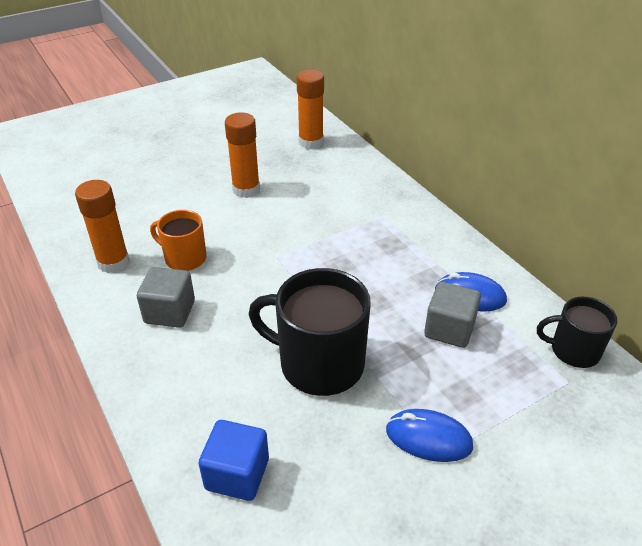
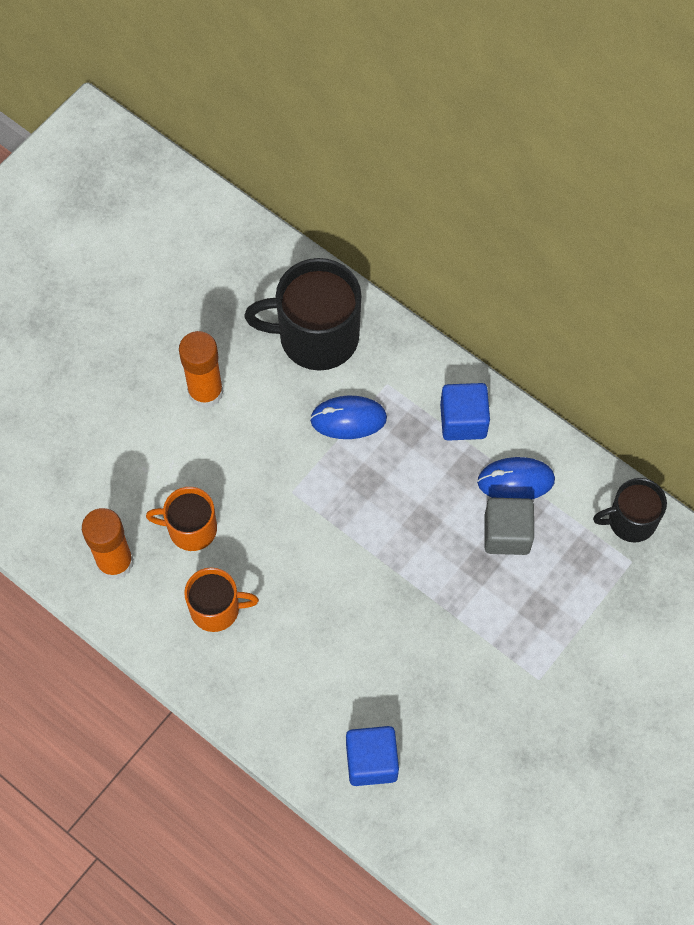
camera: 20 degrees left, 25 degrees up
(170, 312) = (216, 609): grey cube -> orange mug
(311, 142) = (246, 272): orange glue stick -> none
(319, 364) = (395, 621): black mug -> black mug (316, 336)
(428, 438) = (522, 667): blue mouse -> blue mouse (348, 419)
(437, 249) = (463, 421): none -> blue cube

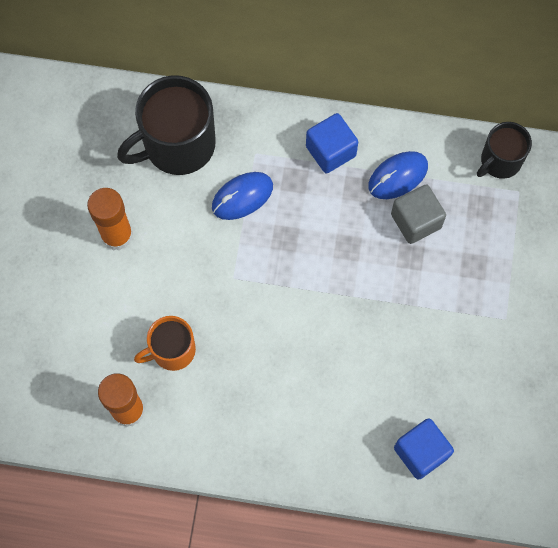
camera: 30 degrees left, 5 degrees up
(216, 609) = (231, 402): orange mug -> none

